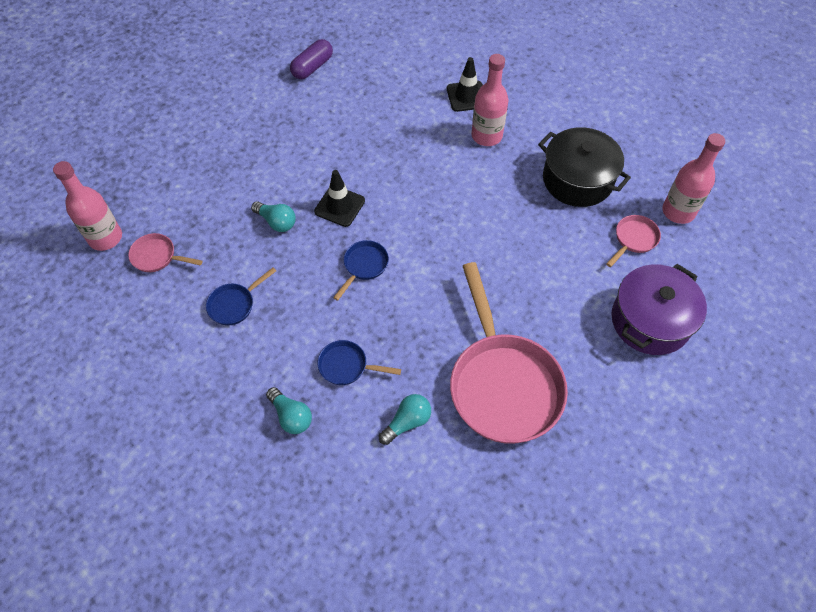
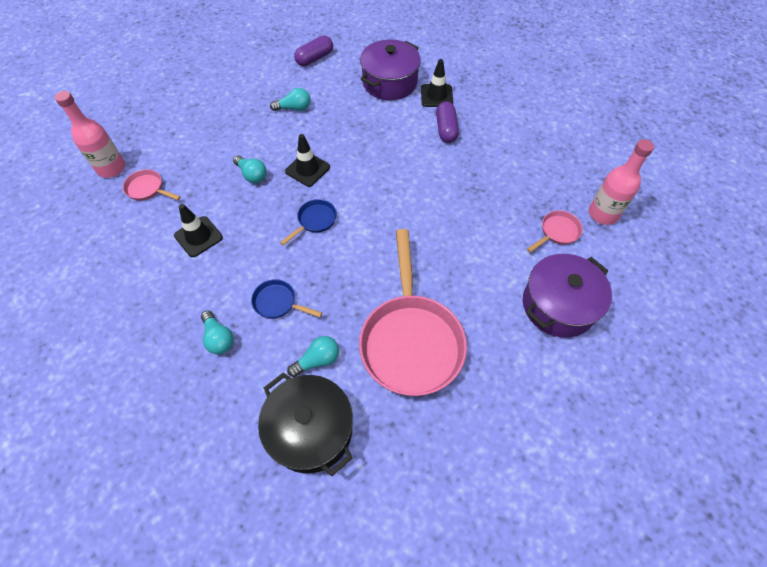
camera: 10 degrees right, 0 degrees up
(234, 304) = (198, 236): blue pan -> black traffic cone
(304, 133) = (294, 108): none -> turquoise light bulb
(409, 87) = (390, 82): none -> purple pot
(486, 136) = (446, 129): pink bottle -> purple capsule
(577, 180) = (517, 175): black pot -> black pot (311, 430)

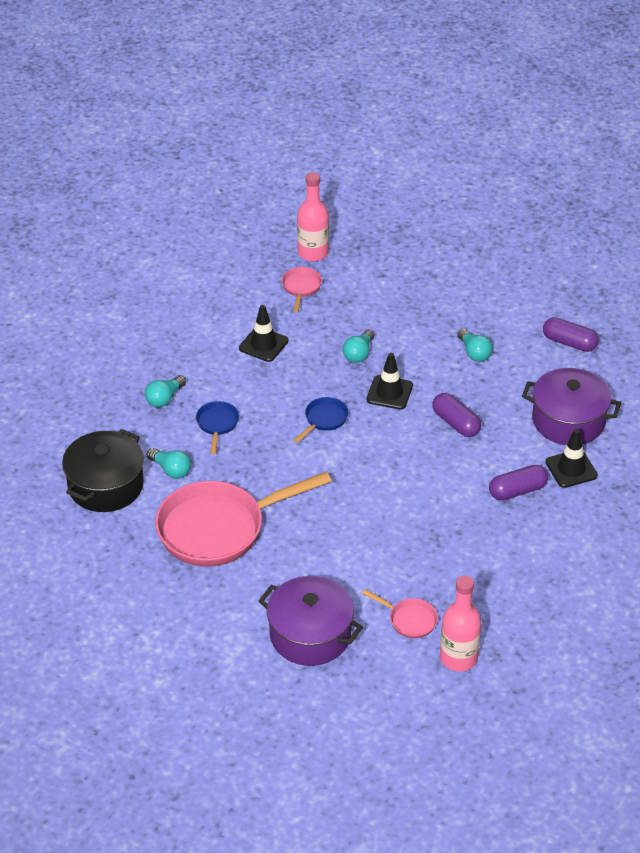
camera: 70 degrees right, 15 degrees down
(315, 221) = (324, 420): blue pan -> blue pan turned 75 degrees counterclockwise
(362, 141) = (456, 423): none -> purple capsule

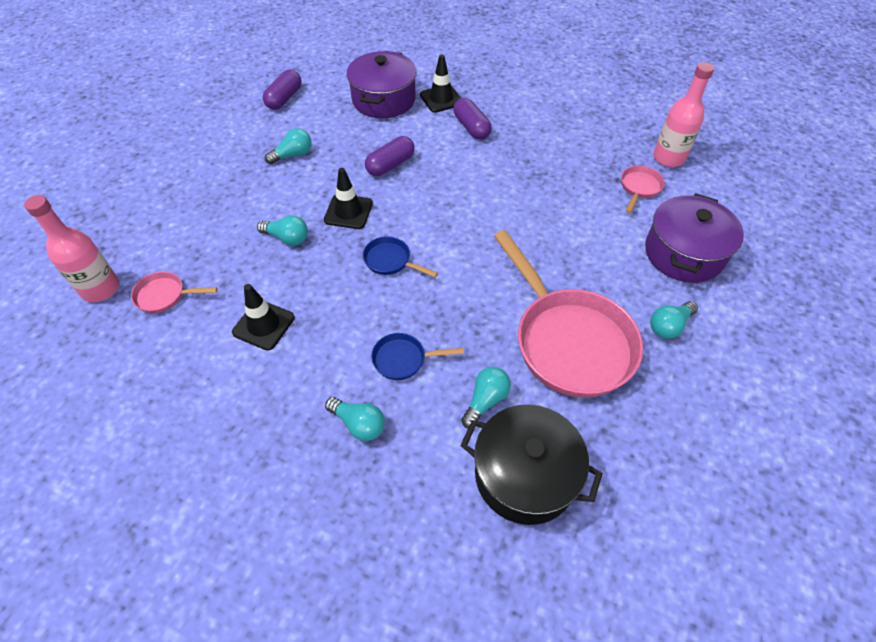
camera: 95 degrees left, 10 degrees up
(224, 601) = (669, 326): none -> turquoise light bulb

